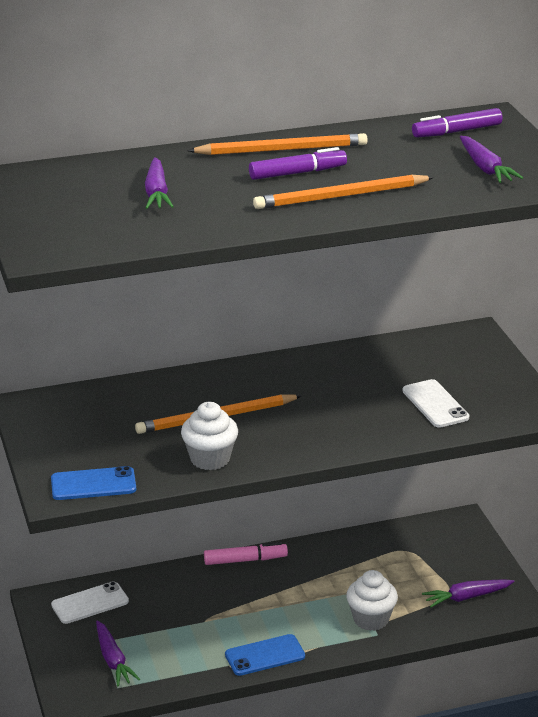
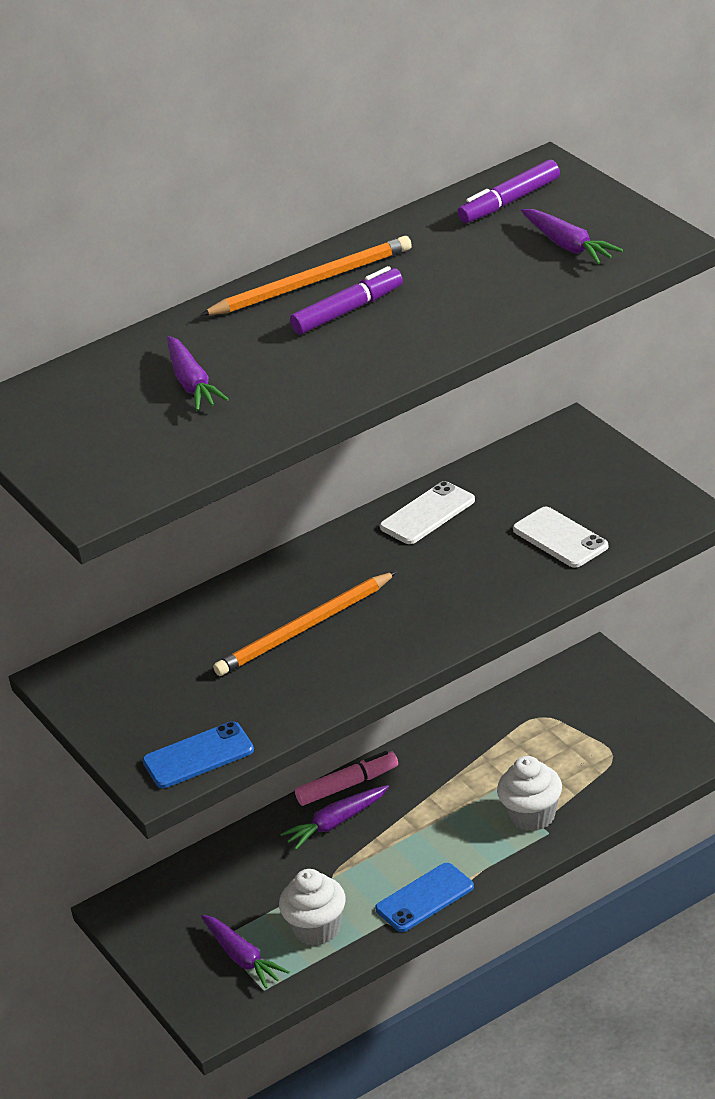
camera: 10 degrees left, 5 degrees up
(90, 603) = (180, 895): white phone -> white phone (427, 514)
(210, 459) = (323, 684): white cupcake -> white cupcake (317, 929)
(341, 196) = (417, 330): orange pencil -> none
(466, 597) = (636, 755): purple carrot -> purple carrot (336, 823)

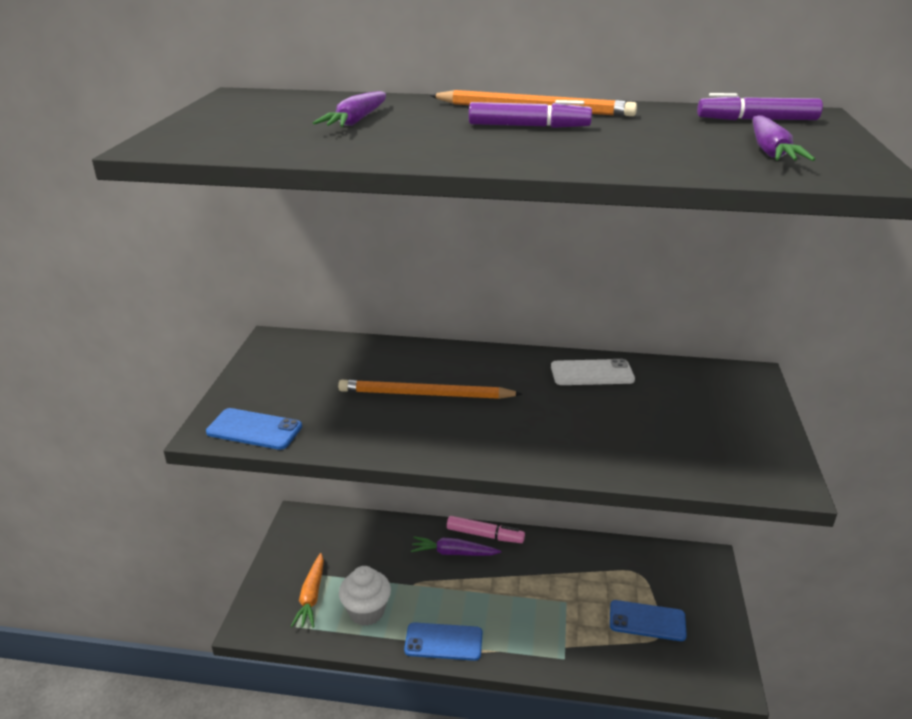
camera: 35 degrees right, 5 degrees down
(243, 958) = (311, 596): purple carrot -> orange carrot
(533, 816) = (566, 638): white cupcake -> none
(560, 538) = (664, 440): white phone -> none
(589, 752) = (647, 621): none -> blue phone

